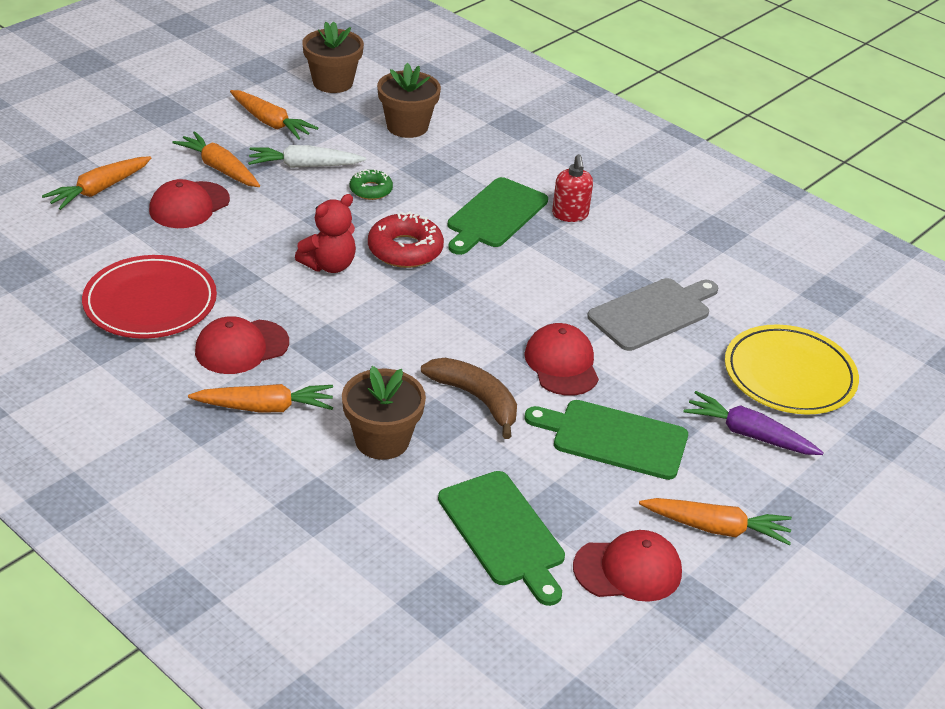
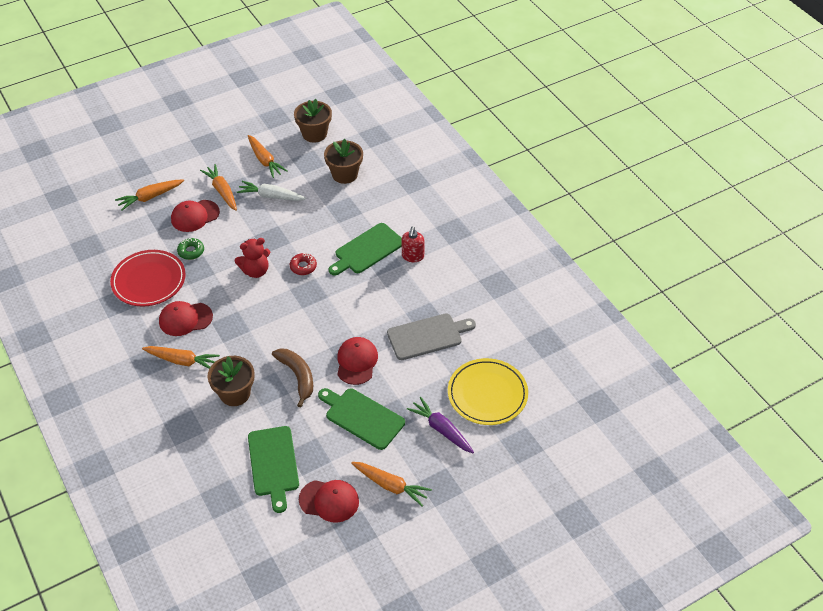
camera: 20 degrees right, 10 degrees up
(371, 190) = (302, 220): green donut -> green donut (191, 251)
(405, 250) = (303, 267): red donut -> red donut, size x0.60

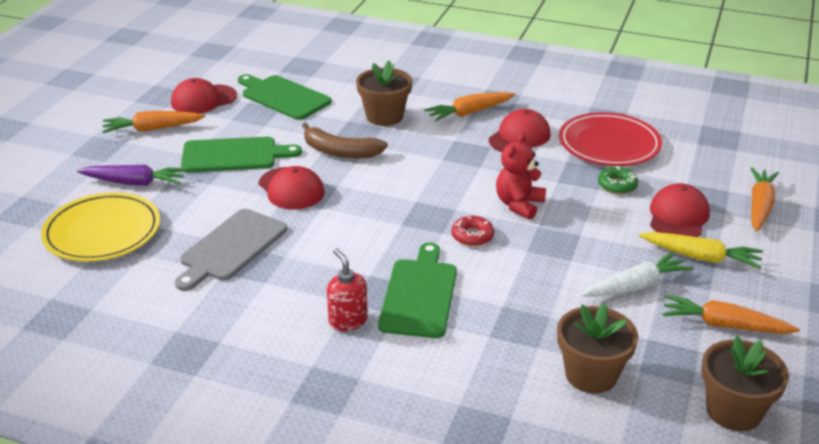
camera: 140 degrees right, 15 degrees down
(222, 191) = (701, 257): orange carrot -> yellow carrot

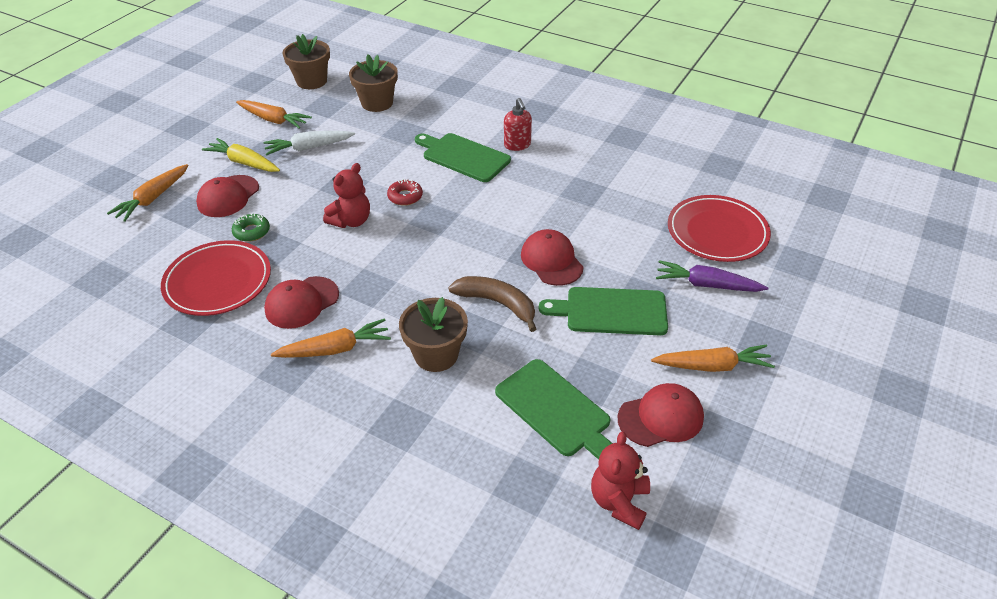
camera: 170 degrees left, 10 degrees up
(102, 232) = (717, 232): yellow plate -> red plate
(231, 247) = (603, 206): grey cutting board -> none
(240, 64) = (619, 501): none -> red teddy bear
(419, 294) = (463, 157): green cutting board -> green cutting board turned 105 degrees clockwise

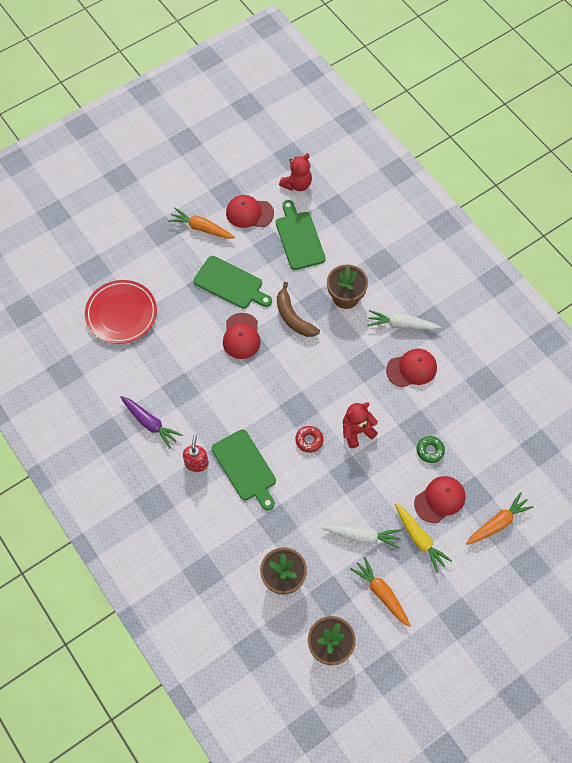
camera: 155 degrees left, 20 degrees up
(218, 282) = (461, 410): red plate -> none
(335, 349) = (401, 325): orange carrot -> white carrot
(706, 285) = (162, 278): purple carrot -> purple carrot (150, 423)

